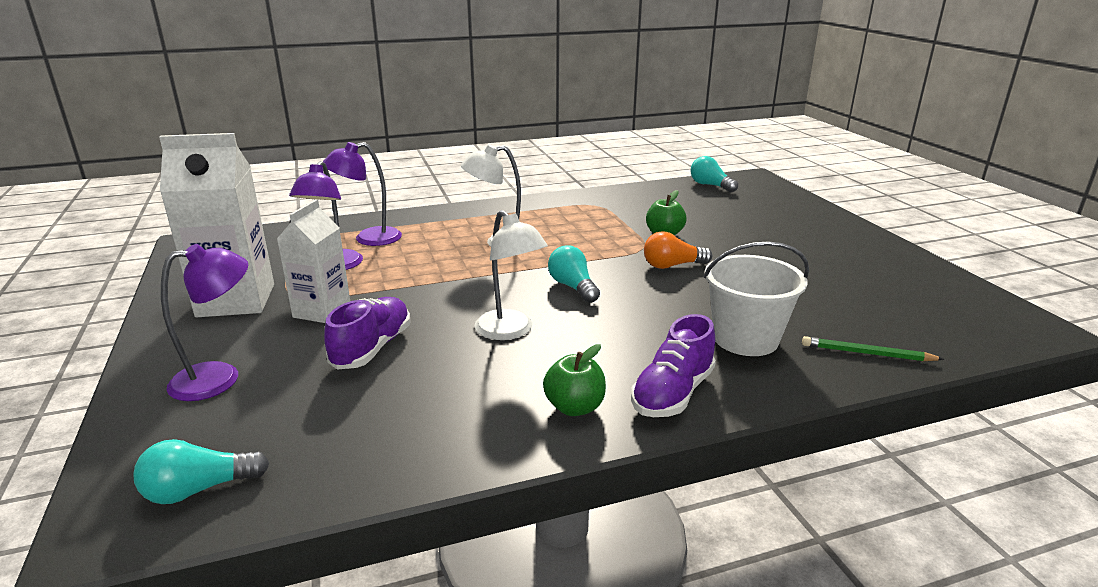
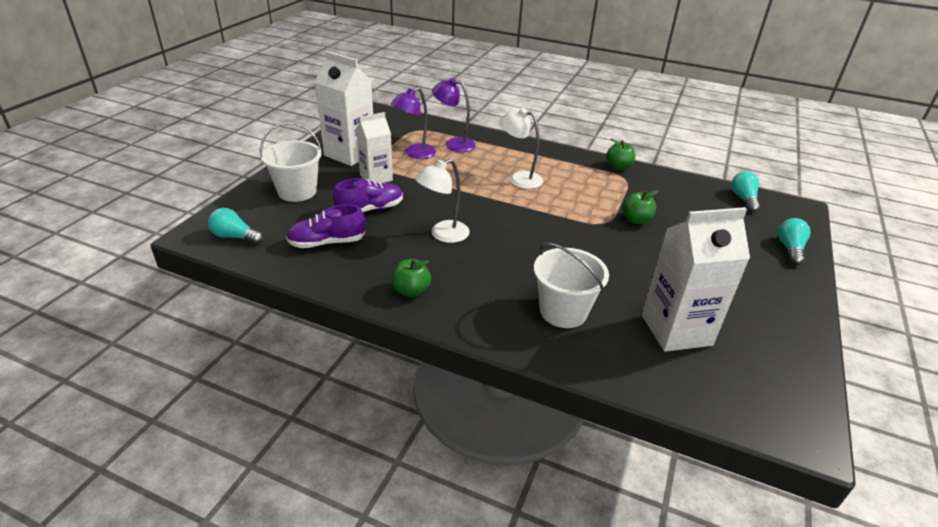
camera: 40 degrees right, 10 degrees up
(220, 378) = (297, 191): purple lamp -> white bucket
(510, 331) = (443, 235): white lamp -> white lamp turned 45 degrees clockwise
(573, 287) = (516, 226): turquoise light bulb -> turquoise light bulb (790, 249)
(575, 198) = (618, 167): none -> green apple
(672, 265) = (601, 244): orange light bulb -> none
(672, 393) = (468, 314): purple shoe -> purple shoe (327, 242)
(844, 303) = (676, 330): none -> white carton
(866, 353) = (626, 365): green pencil -> none

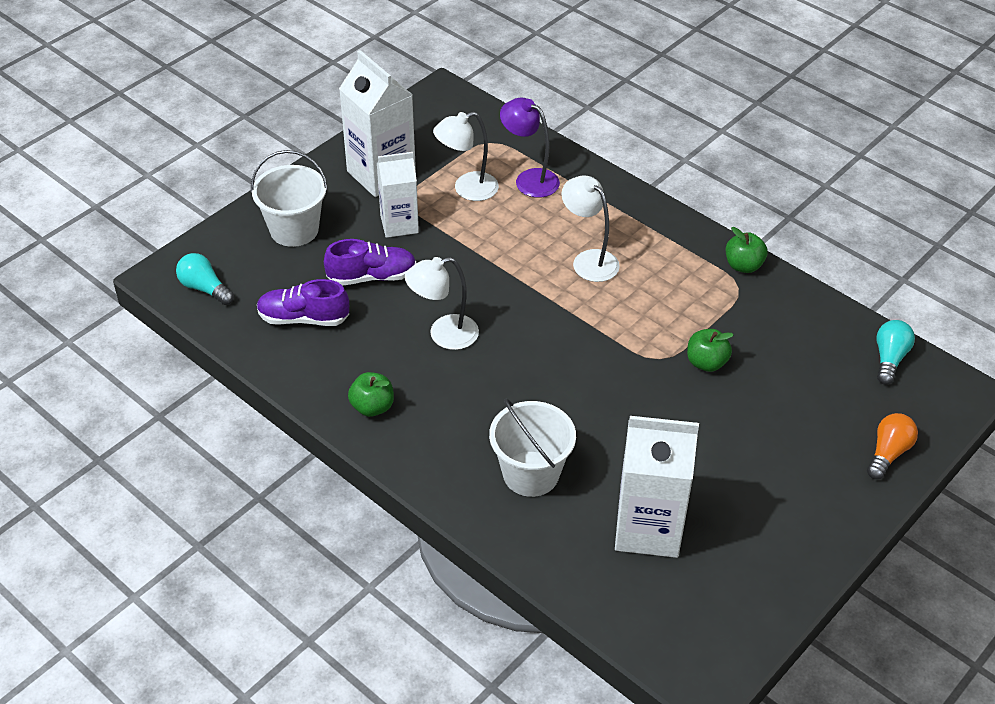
camera: 20 degrees right, 10 degrees up
(414, 154) = (467, 189): purple lamp -> white lamp
(790, 249) = (888, 453): turquoise light bulb -> orange light bulb

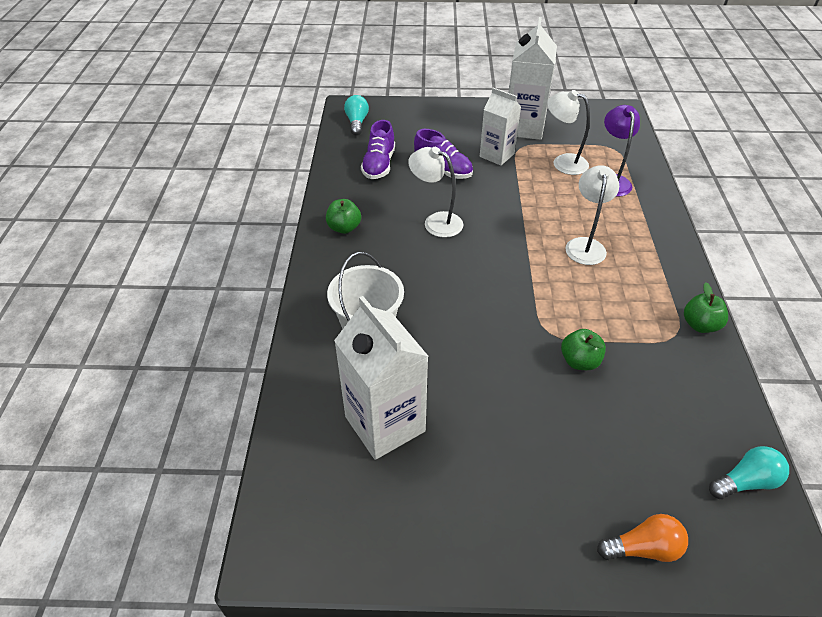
camera: 50 degrees right, 0 degrees up
(294, 230) = (438, 125): white bucket -> none
(303, 318) = (379, 165): purple shoe -> purple shoe turned 135 degrees counterclockwise

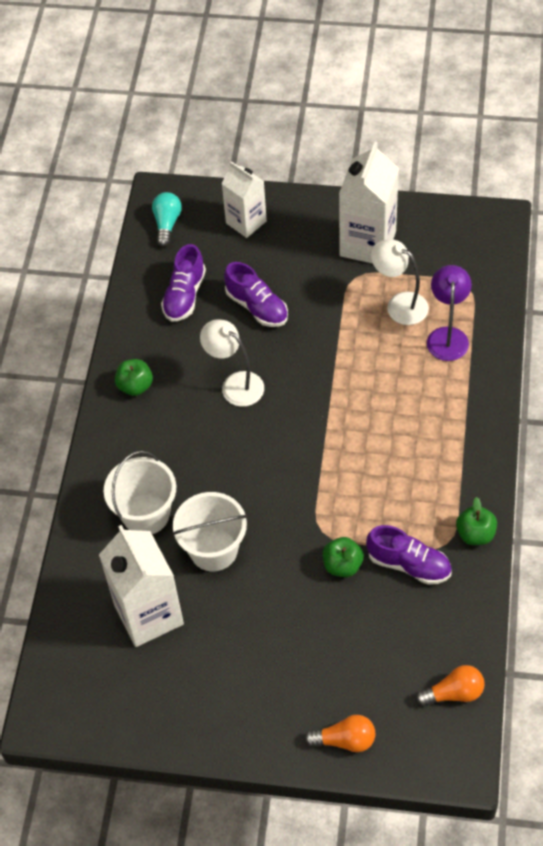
camera: 10 degrees right, 10 degrees up
(443, 356) = (213, 549): none -> white bucket
(496, 155) = (324, 288): white carton -> white carton (246, 222)
(585, 245) = (389, 427): white lamp -> none
(646, 356) = (408, 564): none -> purple shoe
(745, 481) = (453, 693): turquoise light bulb -> orange light bulb

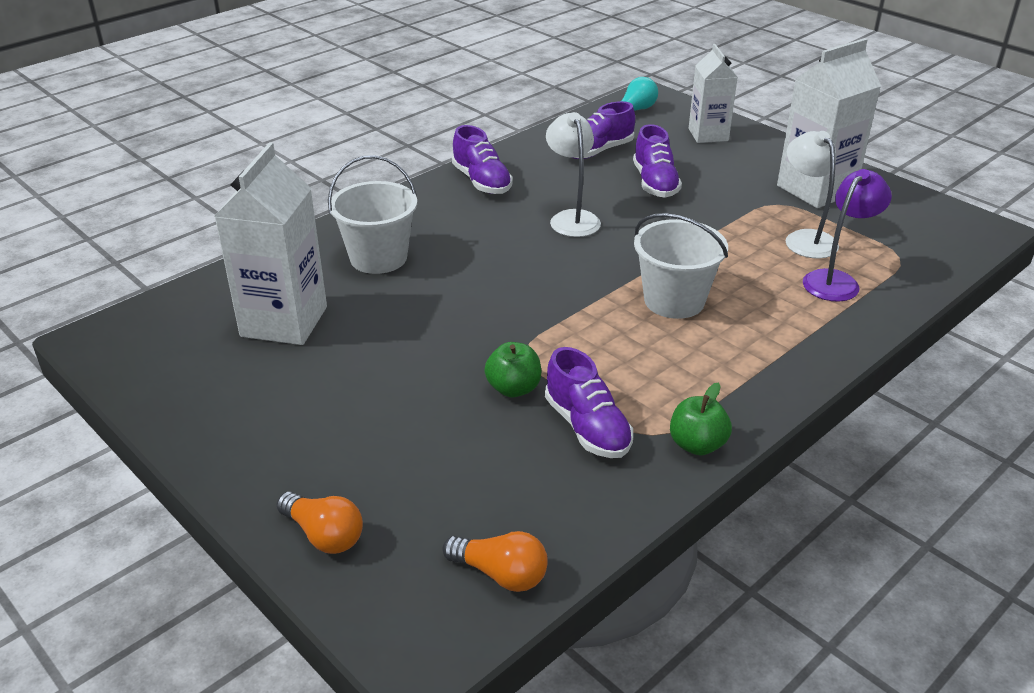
camera: 35 degrees right, 20 degrees down
(135, 386) = (481, 182): green apple -> purple shoe
(213, 549) = (403, 310): white bucket -> white bucket (674, 300)

